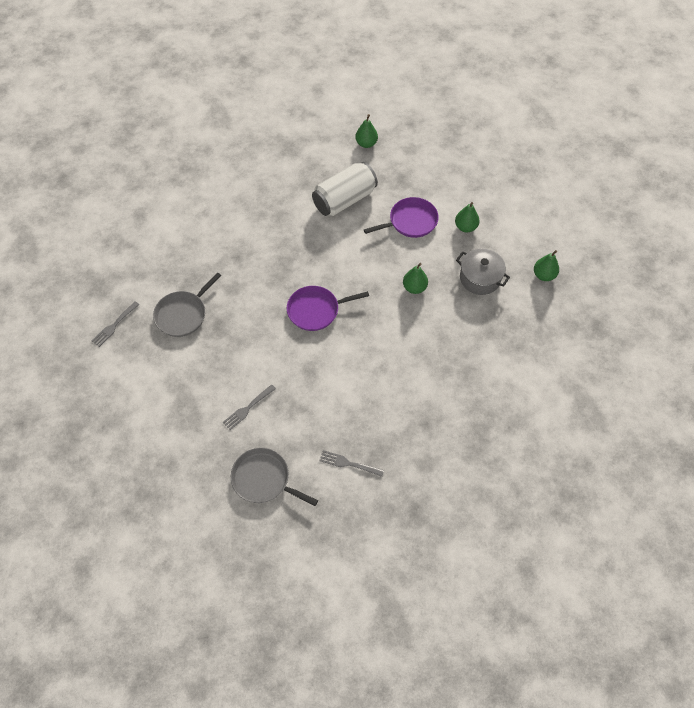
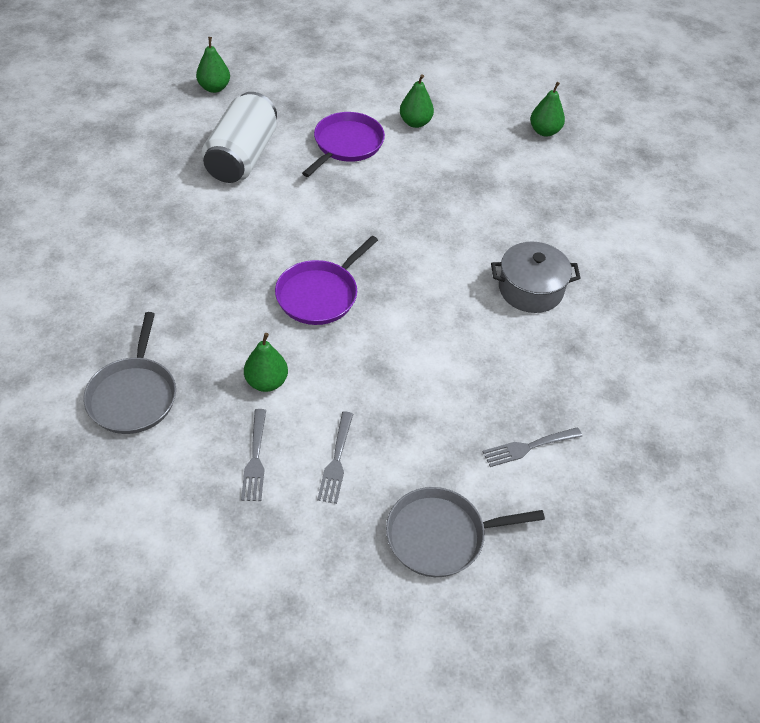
camera: 40 degrees left, 10 degrees down
(114, 325) = (32, 468): grey fork -> grey fork (255, 459)
(414, 287) = (417, 210): green pear -> green pear (266, 382)
(480, 278) = (481, 165): grey pot -> grey pot (530, 289)

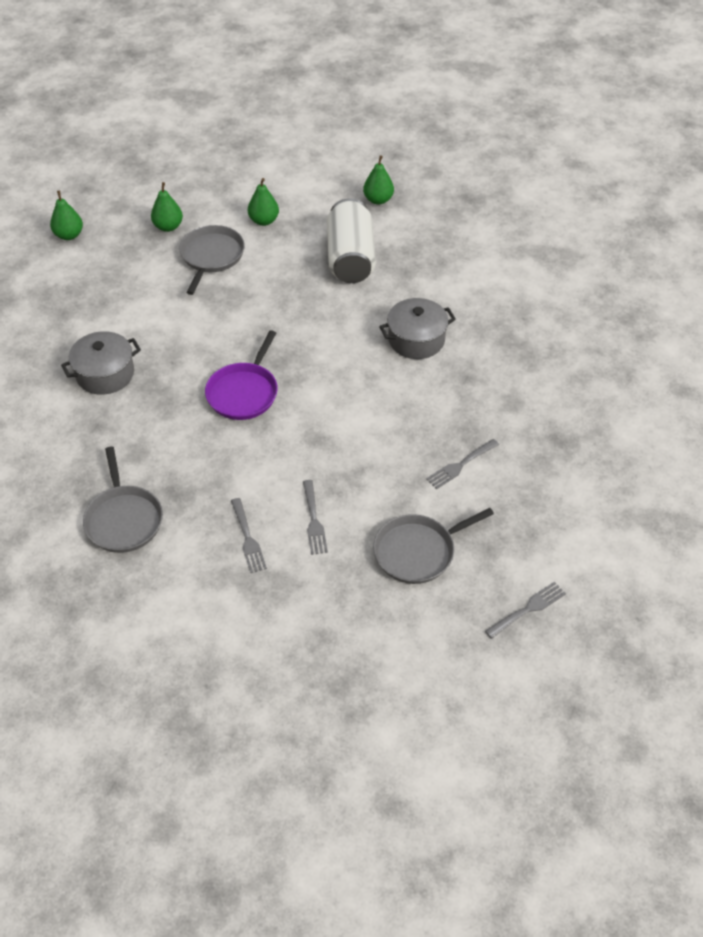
camera: 15 degrees left, 0 degrees up
(186, 235) = (105, 374): none -> grey pot
(242, 157) = (123, 292): white can -> white can (350, 258)
(266, 382) = (230, 476): green pear -> green pear (168, 227)
(346, 145) = (211, 256): purple pan -> grey pan
(547, 652) = (528, 609): none -> grey fork

